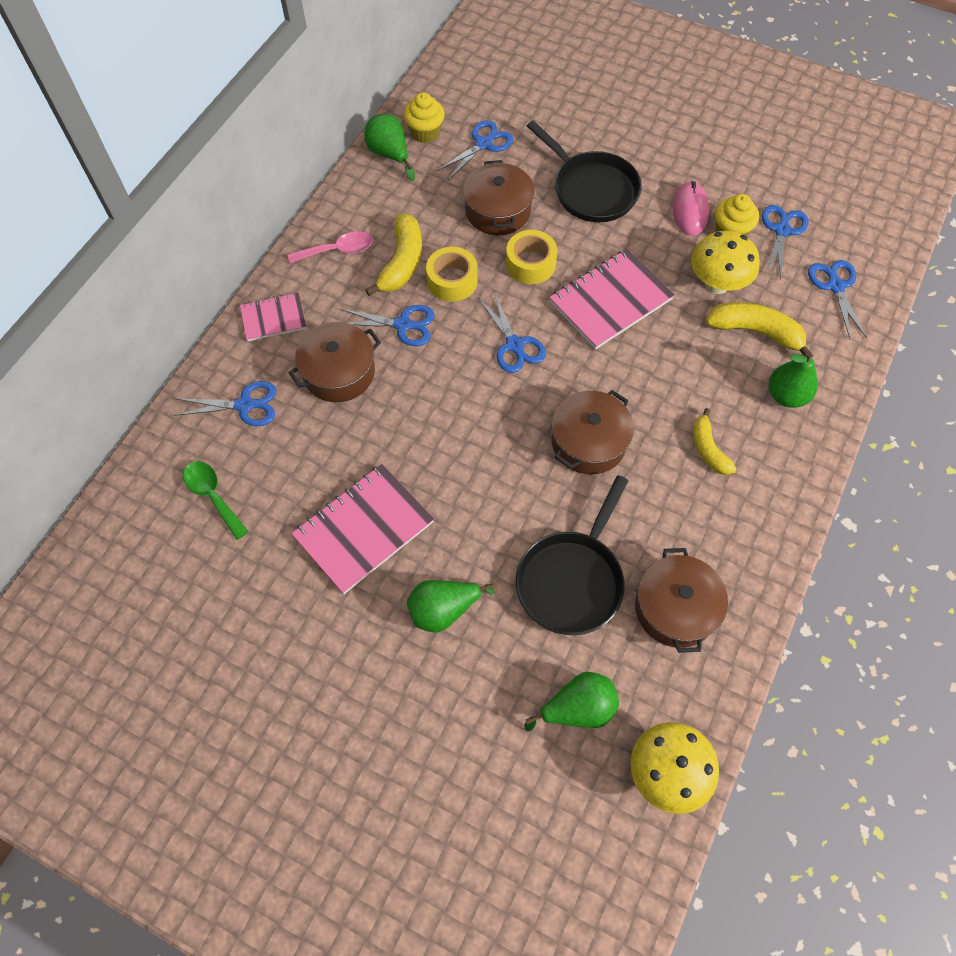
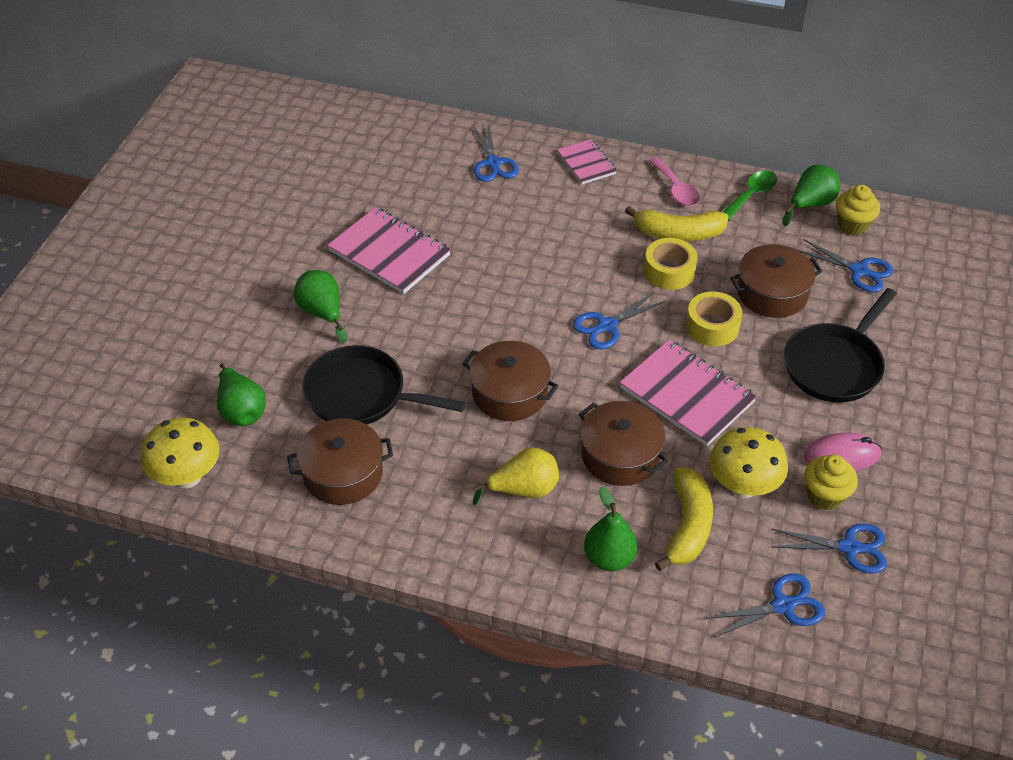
camera: 80 degrees right, 15 degrees down
(213, 496) = (404, 162): green spoon -> green spoon (751, 195)
(339, 372) = (541, 212): brown pot -> brown pot (620, 455)
(402, 325) = (605, 245): blue scissors -> none
(708, 449) = (523, 490): yellow banana -> yellow pear

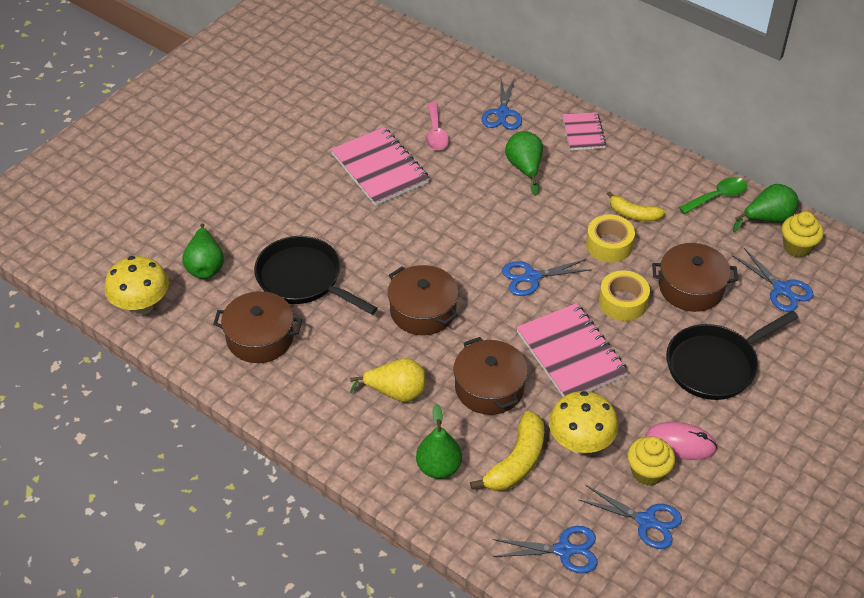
camera: 20 degrees right, 0 degrees up
(322, 313) = (303, 204): green pear -> green pear (525, 168)
(676, 189) = (652, 175): pink spoon -> pink spoon (435, 133)
(678, 234) = (634, 214): yellow banana -> yellow banana, size x0.65

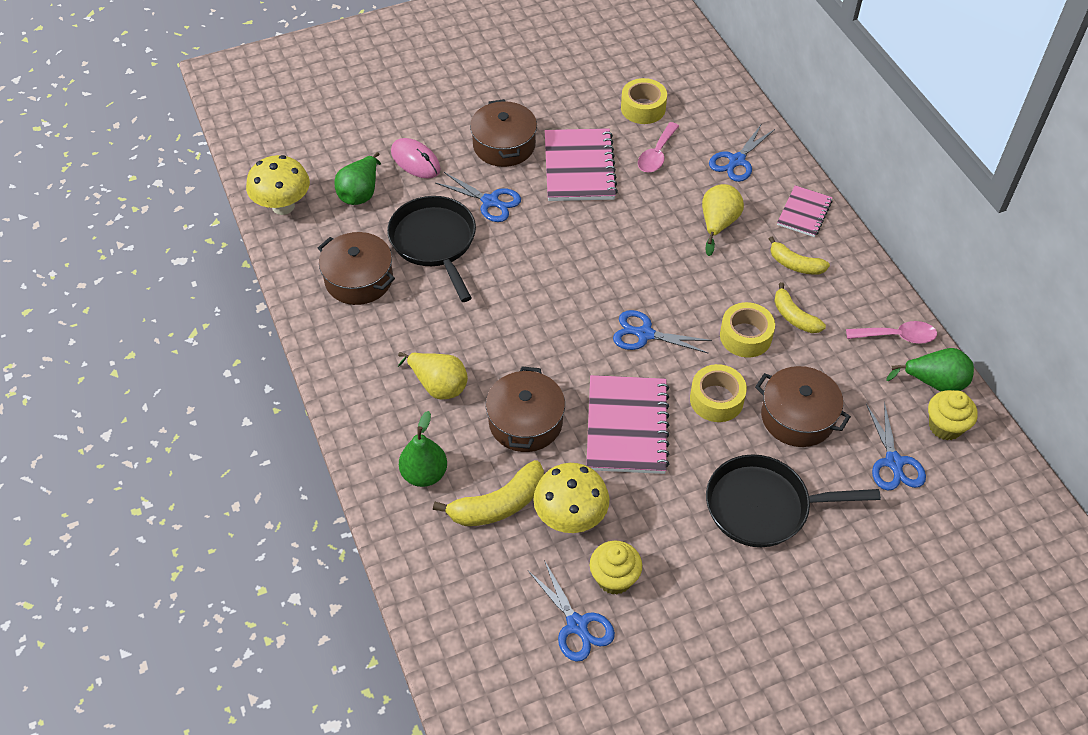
camera: 30 degrees right, 5 degrees up
(396, 100) = (643, 108): none -> yellow tape
(423, 311) = (519, 320): brown pot -> brown pot (504, 145)
(525, 168) = (718, 224): green pear -> yellow pear
(564, 550) = (479, 611): blue scissors -> blue scissors (490, 201)
(605, 175) = (795, 264): none -> yellow banana
(680, 443) = (668, 566): pink mouse -> pink mouse (415, 161)
(717, 197) = (897, 336): green spoon -> pink spoon

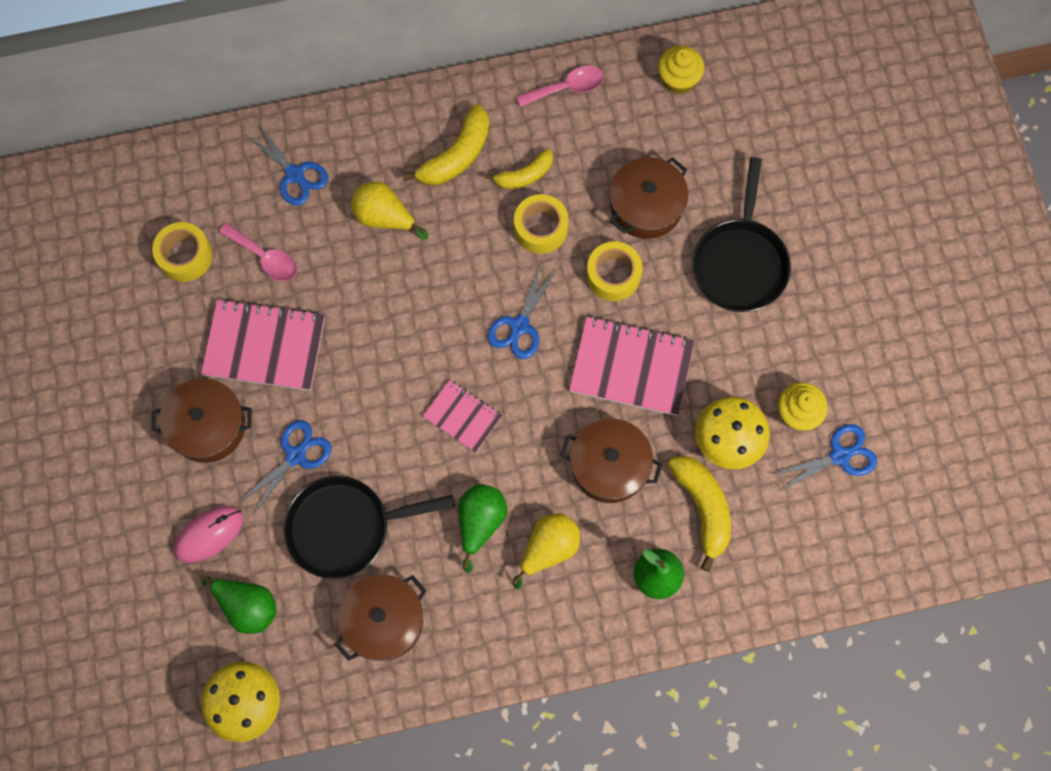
camera: 80 degrees left, 20 degrees up
(795, 264) = (456, 155): yellow banana -> yellow banana, size x1.53
(804, 213) = (387, 127): pink notebook -> pink notebook (463, 416)
(893, 462) = (709, 136): blue scissors -> none
(897, 336) = (567, 88): pink spoon -> pink spoon turned 60 degrees clockwise
(934, 383) = (627, 73): green pear -> green pear (480, 522)

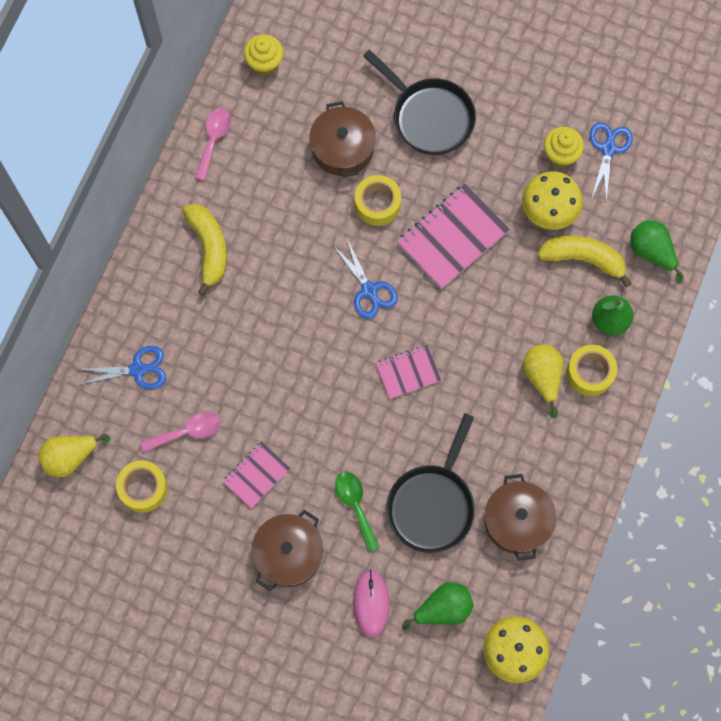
camera: 55 degrees left, 0 degrees up
(264, 346) = (256, 475): pink notebook -> pink notebook, size x0.58
(295, 456) = (355, 505): blue scissors -> green spoon
(384, 217) = (219, 328): yellow pear -> yellow pear (70, 457)
(480, 522) = (492, 410): green pear -> green pear (651, 252)
(524, 175) = (259, 212): yellow banana -> none
(540, 228) = (307, 228): yellow tape -> yellow tape (590, 373)
(609, 465) = (512, 299): brown pot -> none

